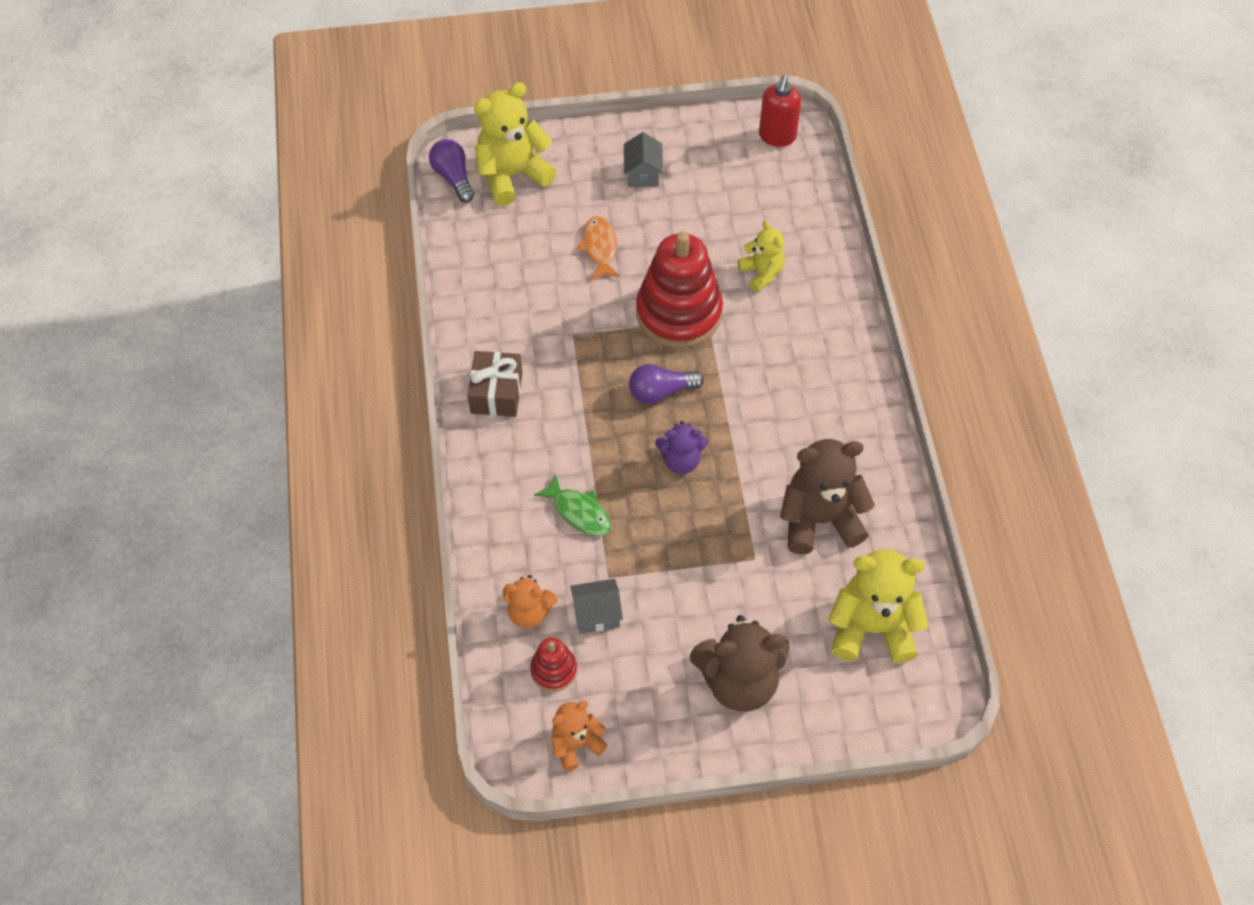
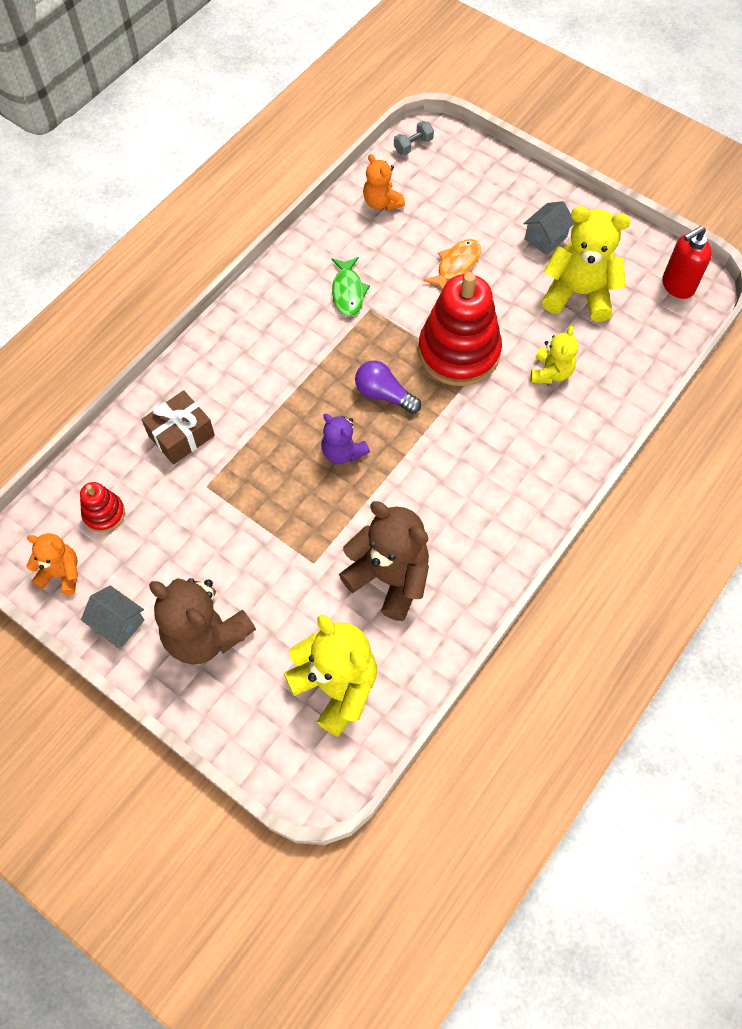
camera: 45 degrees right, 5 degrees up
(453, 177) = (413, 145): purple light bulb -> grey dumbbell
(496, 392) = (278, 305): brown gift -> brown gift (181, 435)
(512, 175) = (453, 172): yellow teddy bear -> yellow teddy bear (578, 293)
(529, 612) = (133, 463): orange teddy bear -> orange teddy bear (382, 202)
(579, 512) = (238, 427): green fish -> green fish (348, 292)
(596, 614) = (171, 503): grey house -> grey house (118, 623)

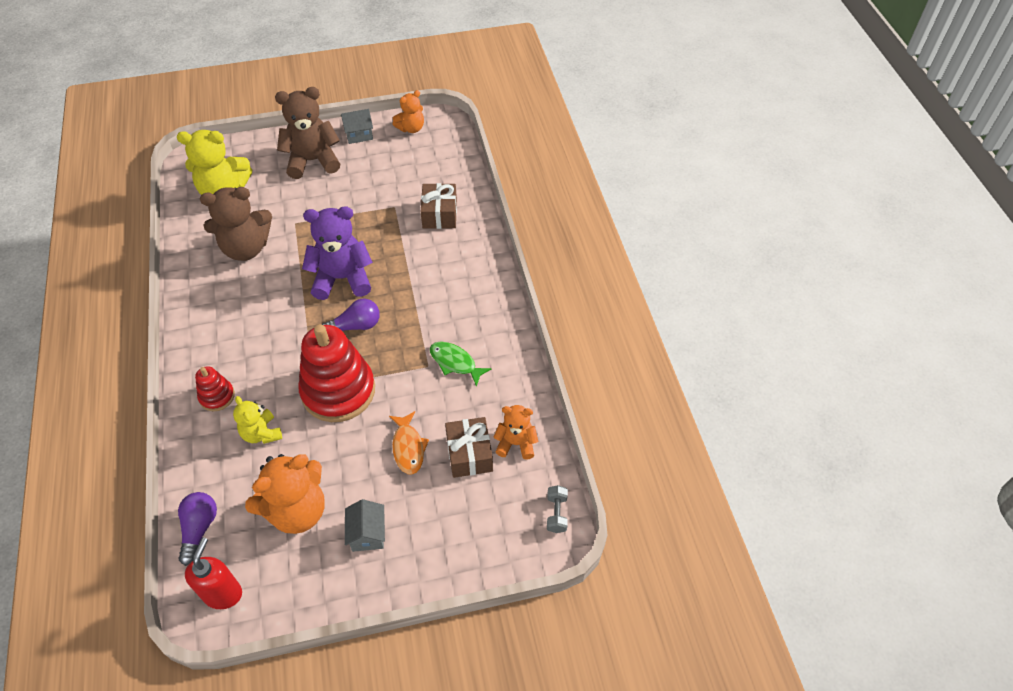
camera: 130 degrees right, 10 degrees down
(104, 514) = (427, 159): red stacking toy -> red stacking toy (217, 396)
(343, 452) = (342, 278): purple teddy bear -> purple teddy bear, size x1.74
(420, 224) = (469, 454): none -> brown gift
(578, 293) = (297, 510): yellow teddy bear -> orange teddy bear
(659, 342) = (199, 529): none -> purple light bulb

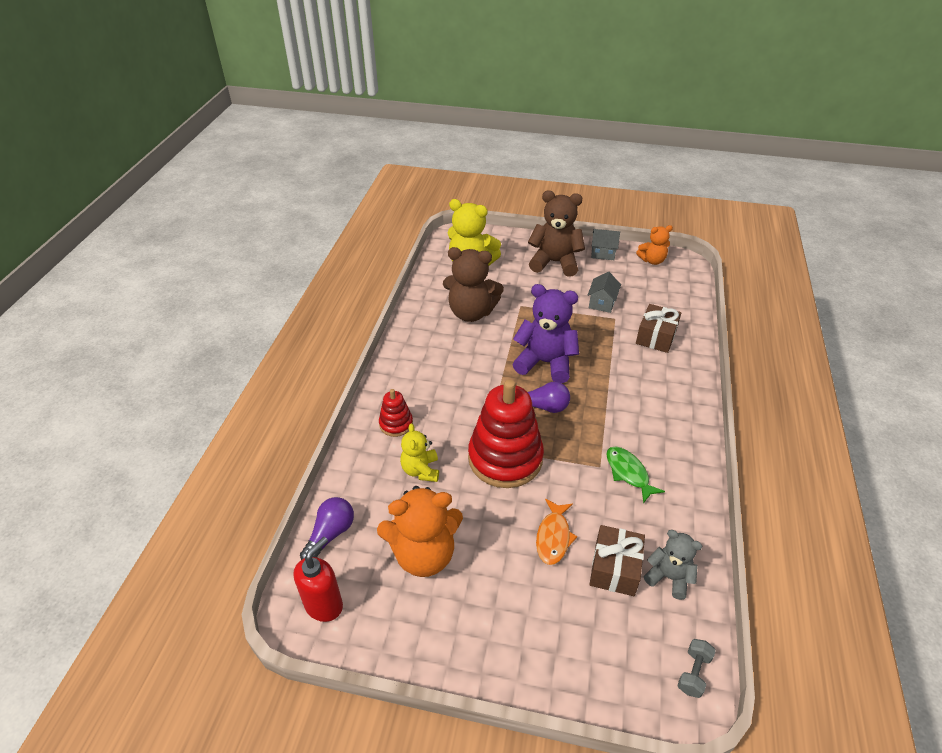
camera: 25 degrees right, 10 degrees down
(367, 534) = (482, 606): grey house -> grey house (602, 303)
(516, 443) = (668, 577): orange teddy bear -> grey teddy bear

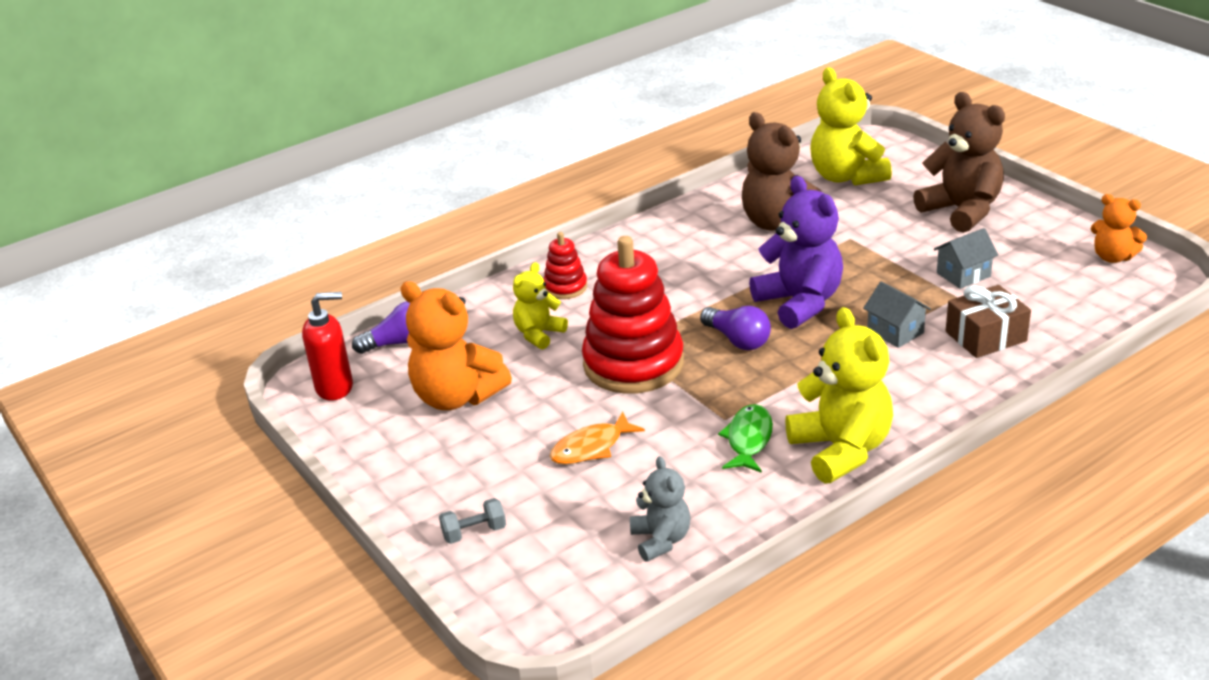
camera: 45 degrees right, 10 degrees down
(603, 253) = (1048, 224): grey house -> grey house (895, 332)
(614, 568) = (616, 502): brown gift -> none
(678, 450) = (841, 450): none -> yellow teddy bear
(693, 673) = (575, 617): grey dumbbell -> grey dumbbell (474, 532)

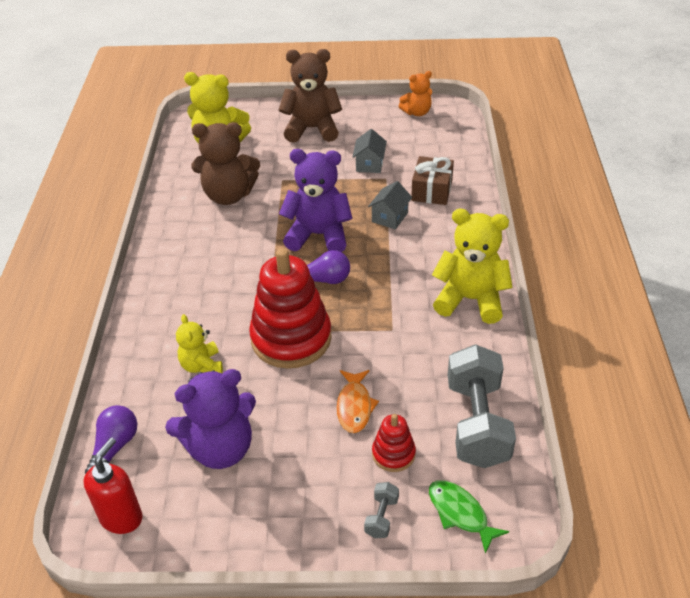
camera: 55 degrees left, 10 degrees up
(457, 397) = (220, 448): orange teddy bear -> purple teddy bear
(565, 287) = (166, 324): red stacking toy -> red stacking toy (393, 454)
(661, 540) = (477, 423): grey teddy bear -> grey dumbbell
(748, 439) = (422, 331): green fish -> green fish (460, 513)
(895, 332) = (390, 217): grey house -> grey house turned 60 degrees counterclockwise

